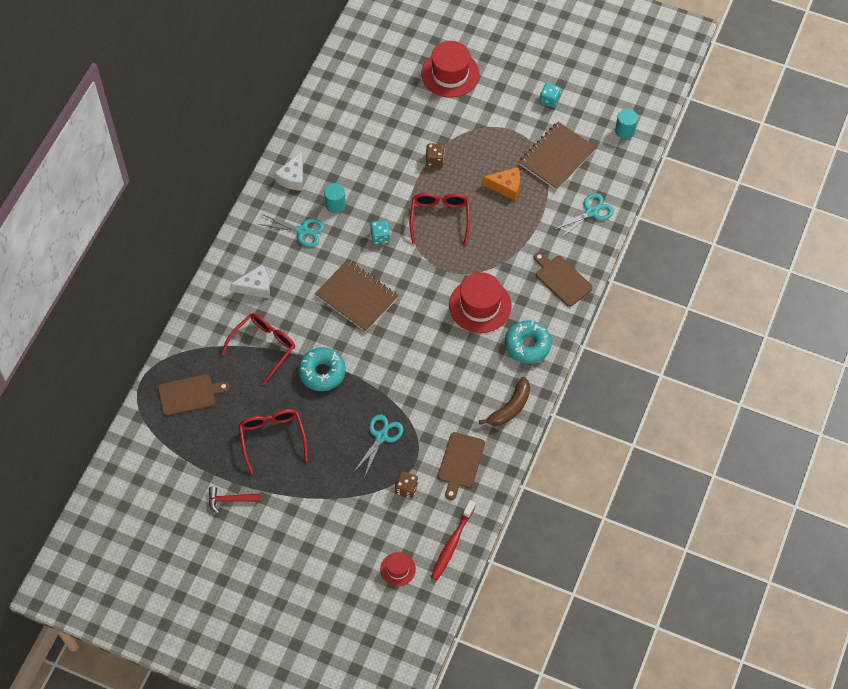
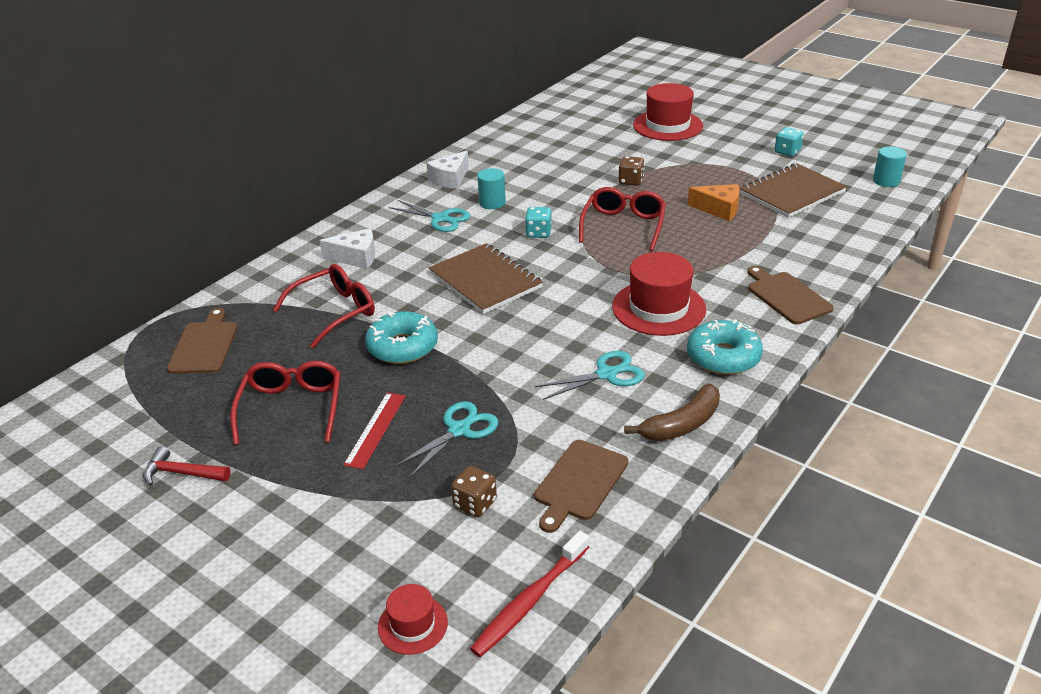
camera: 15 degrees right, 25 degrees down
(189, 394) = (204, 345): brown cutting board -> brown cutting board turned 90 degrees counterclockwise
(331, 445) = (375, 429): none -> red ruler
(591, 212) = (836, 240): turquoise scissors -> turquoise scissors (606, 374)

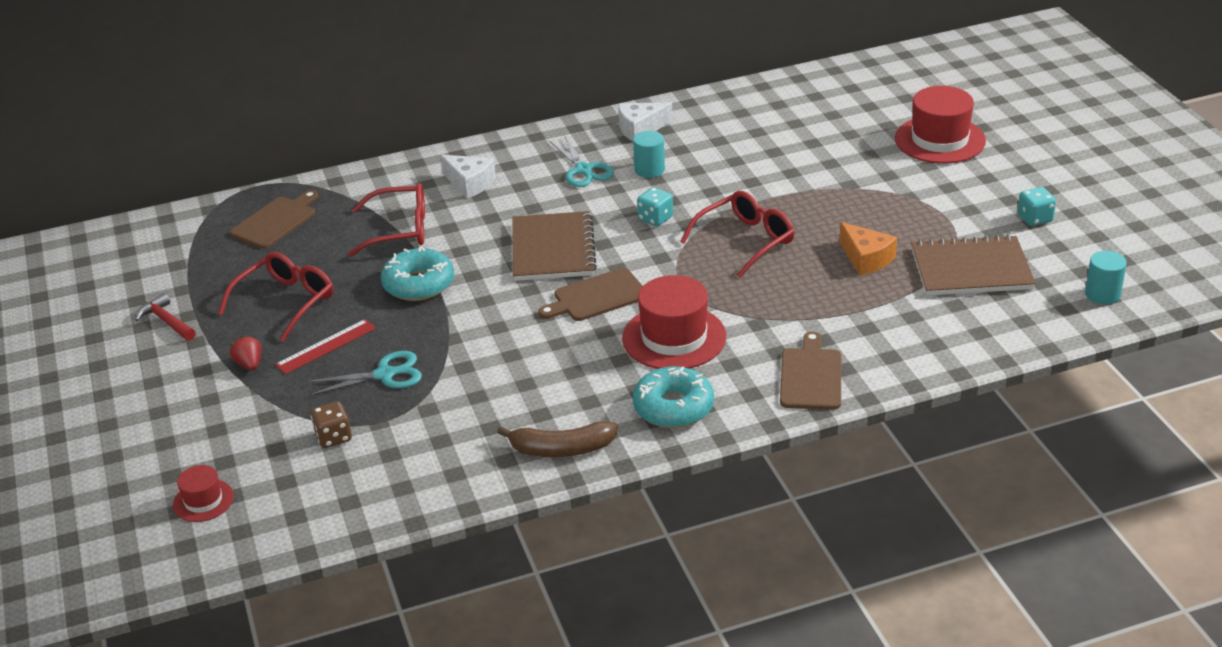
camera: 35 degrees right, 0 degrees up
(316, 475) = (249, 364): none -> red strawberry
(529, 601) = (293, 524): red toothbrush -> none
(579, 483) = (425, 457): brown cutting board -> brown cutting board (597, 296)
(606, 374) = (553, 379): turquoise scissors -> none
(631, 181) = (815, 194): brown dice -> none

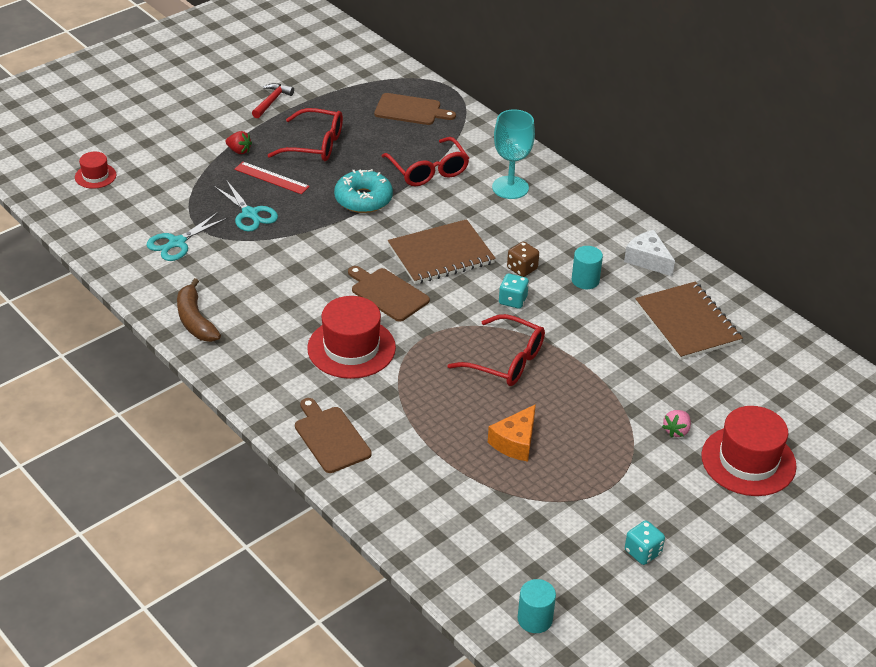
camera: 65 degrees right, 5 degrees up
(249, 364) = (239, 151): red strawberry -> red strawberry turned 75 degrees clockwise
(333, 437) = (174, 211): brown dice -> brown dice (522, 269)
(470, 183) = (510, 187): white cheese -> turquoise goblet
(583, 170) = (564, 243): turquoise scissors -> turquoise scissors (177, 243)
(673, 407) = (263, 367): turquoise donut -> none
(811, 376) = (330, 437): brown cutting board -> brown cutting board turned 105 degrees counterclockwise
(887, 167) = (676, 431): none -> pink strawberry
(971, 269) = (533, 516): brown notebook -> brown notebook (687, 323)

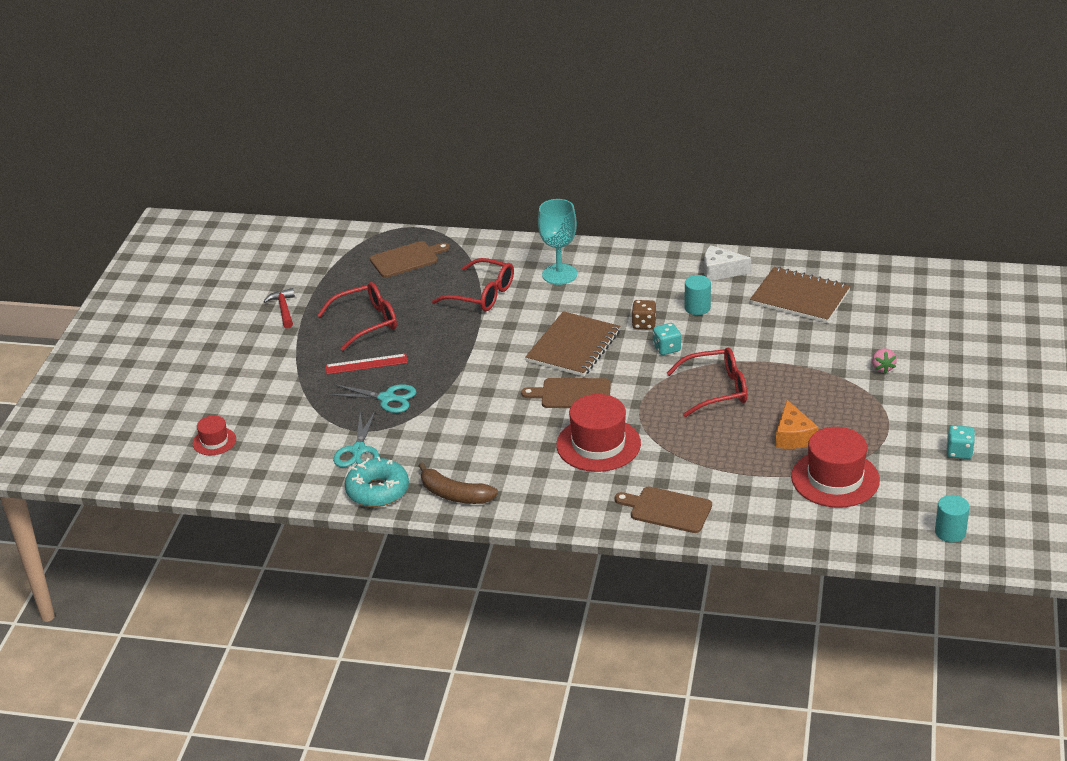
camera: 35 degrees left, 5 degrees down
(239, 151) = (310, 359): red strawberry -> none
(363, 199) = (461, 340): turquoise donut -> turquoise donut (377, 490)
(748, 461) = (948, 360): red hat -> red hat (835, 478)

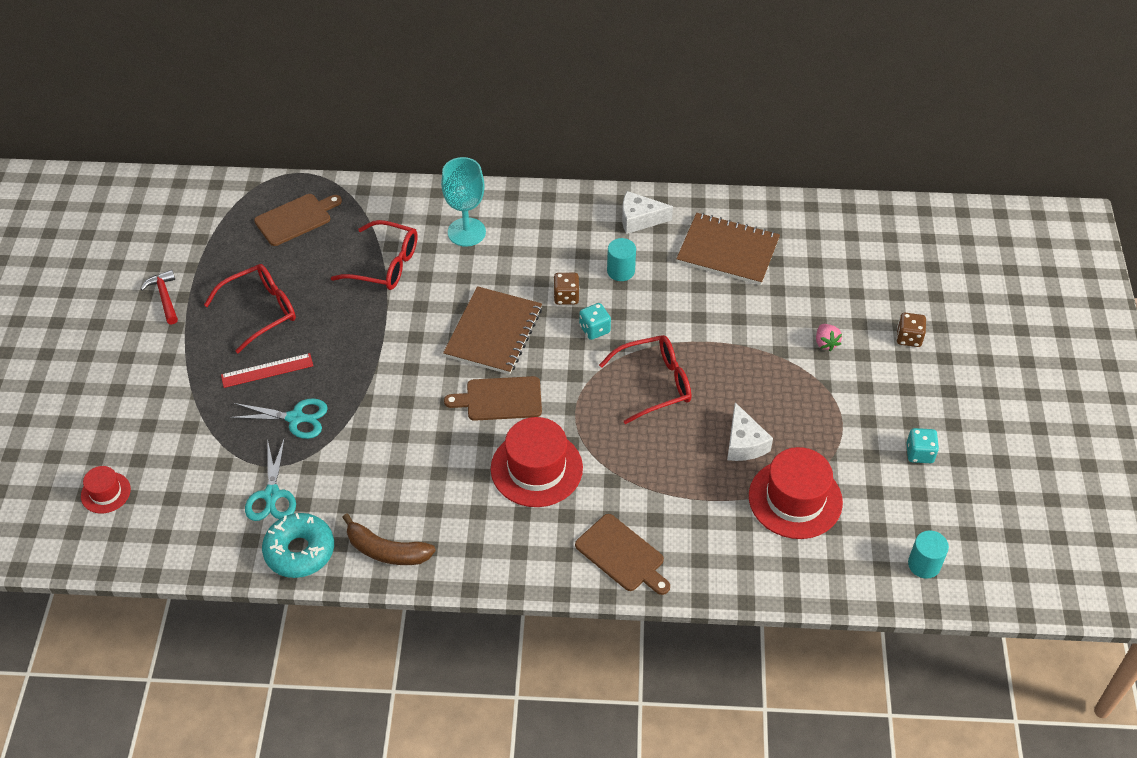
camera: 10 degrees left, 15 degrees up
(667, 509) = (622, 555): brown cutting board -> brown cutting board turned 150 degrees counterclockwise
(793, 436) = (744, 443): orange cheese -> white cheese
(962, 368) = (908, 338): none -> brown dice

